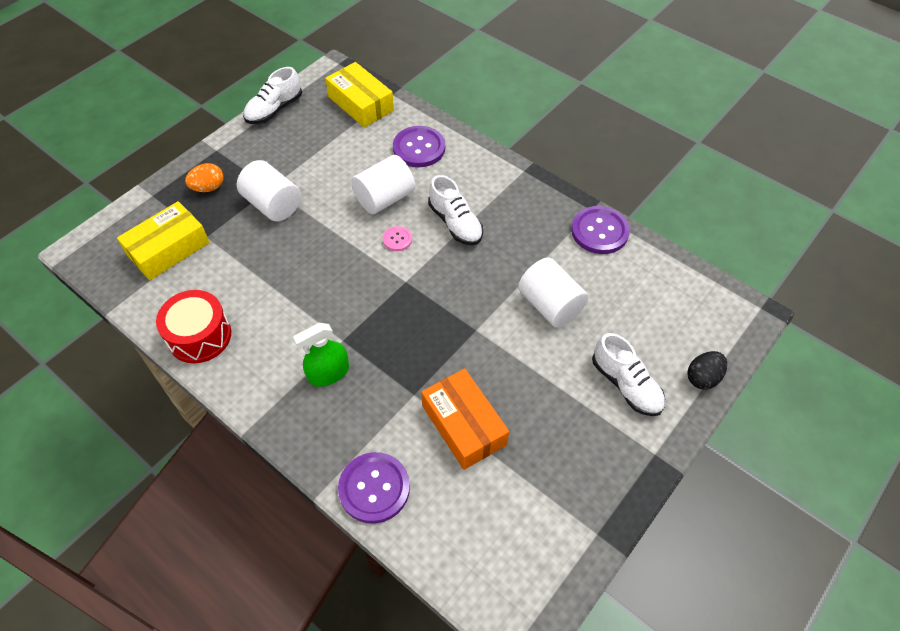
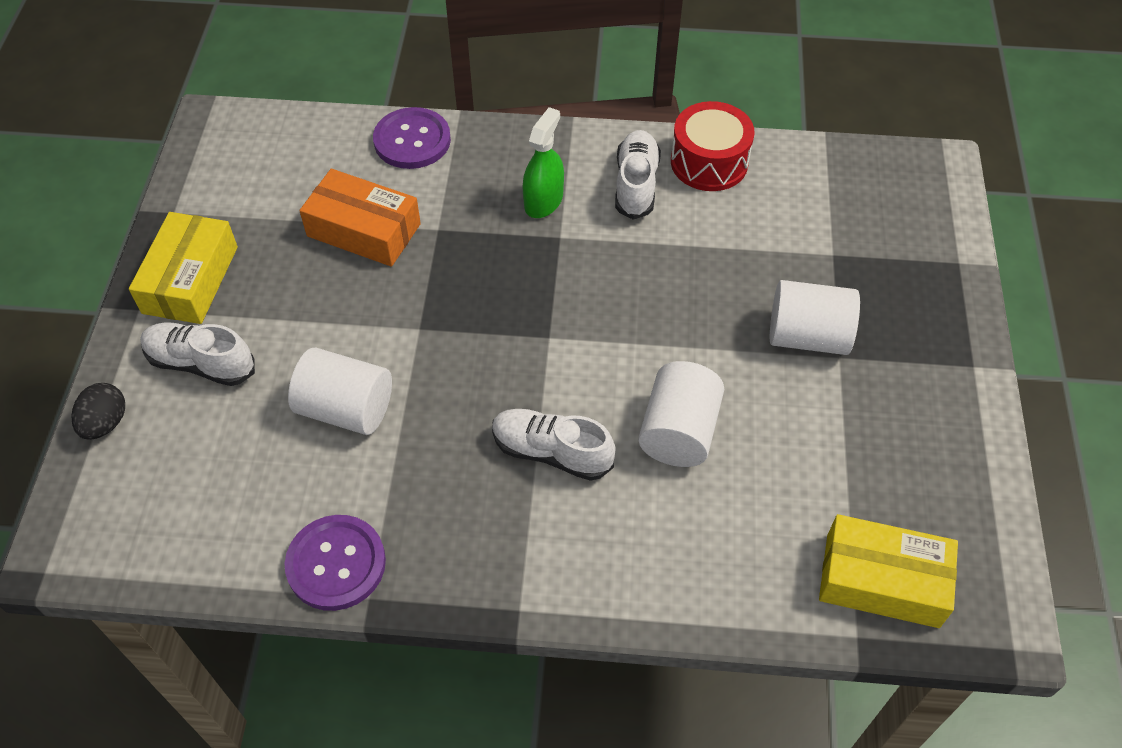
camera: 145 degrees right, 0 degrees up
(168, 249) = (854, 218): yellow box -> yellow box (190, 280)
(208, 188) = (910, 310): orange egg -> none
(274, 110) = (987, 481): white shoe -> white shoe (636, 184)
(397, 239) = (607, 383): pink button -> none
(419, 148) = (711, 549): purple button -> none

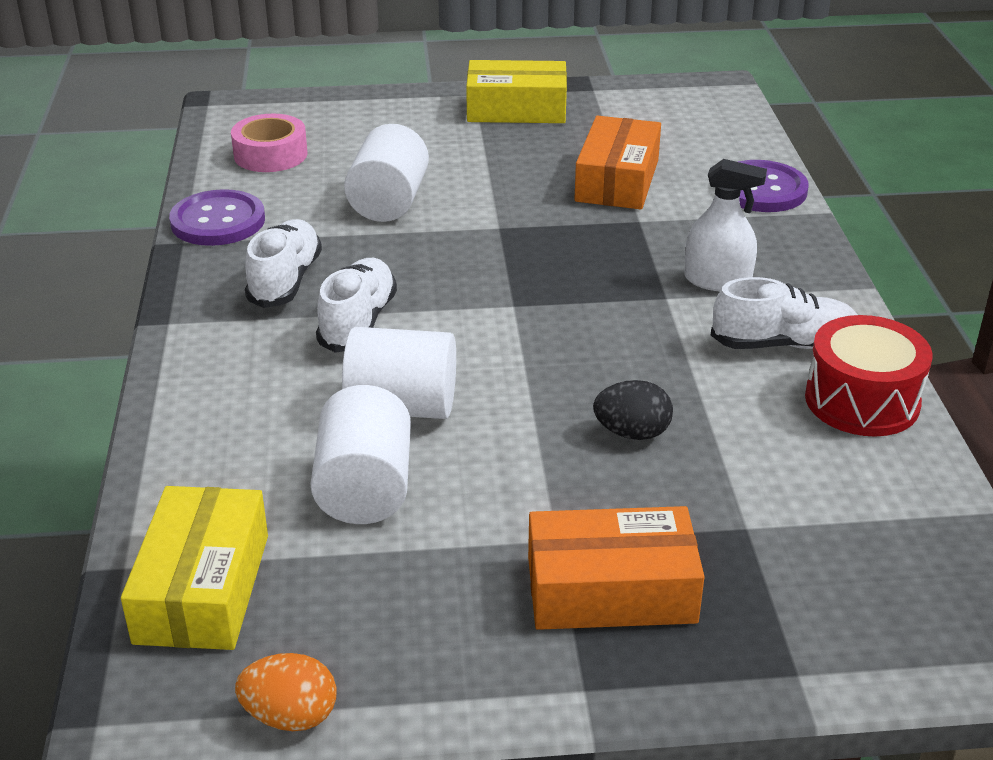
camera: 80 degrees right, 20 degrees down
(105, 423) = (350, 102): black egg -> black egg (632, 433)
(201, 363) = (423, 129): white shoe -> white shoe (285, 281)
(204, 509) = (270, 154): none -> pink tape
(543, 201) = (717, 280): green spray bottle -> white spray bottle
(807, 336) = (583, 507): white cylinder -> white cylinder (364, 488)
(888, 336) = (611, 590): none -> orange box
(1001, 528) = (290, 716): none -> orange egg

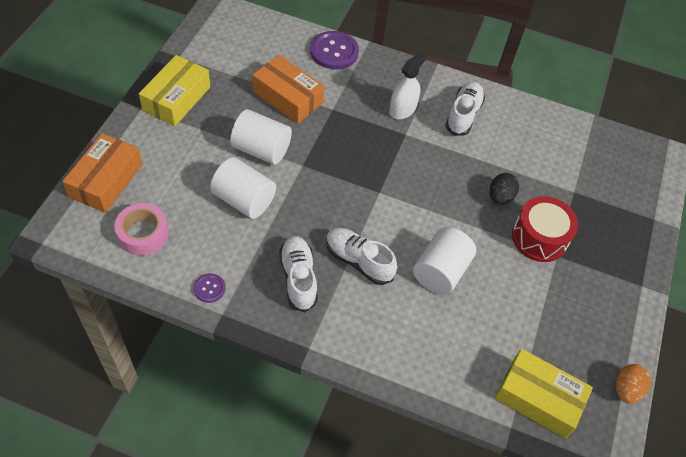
camera: 70 degrees left, 20 degrees up
(218, 221) = (209, 288): purple button -> purple button, size x0.51
(285, 281) = (298, 278): white shoe -> white shoe turned 45 degrees clockwise
(364, 488) = (495, 310): white cylinder -> white cylinder (261, 150)
(611, 590) = (593, 252): orange box -> orange box (106, 180)
(862, 401) = (514, 113): red drum -> red drum (539, 238)

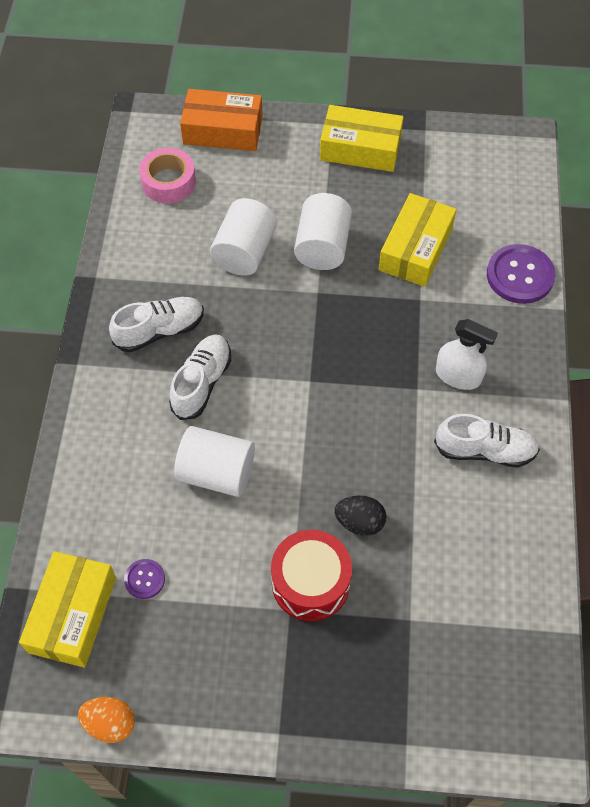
camera: 80 degrees right, 5 degrees up
(209, 288) = (122, 257): purple button -> purple button (144, 579)
(288, 97) = (415, 249): orange box -> yellow box

